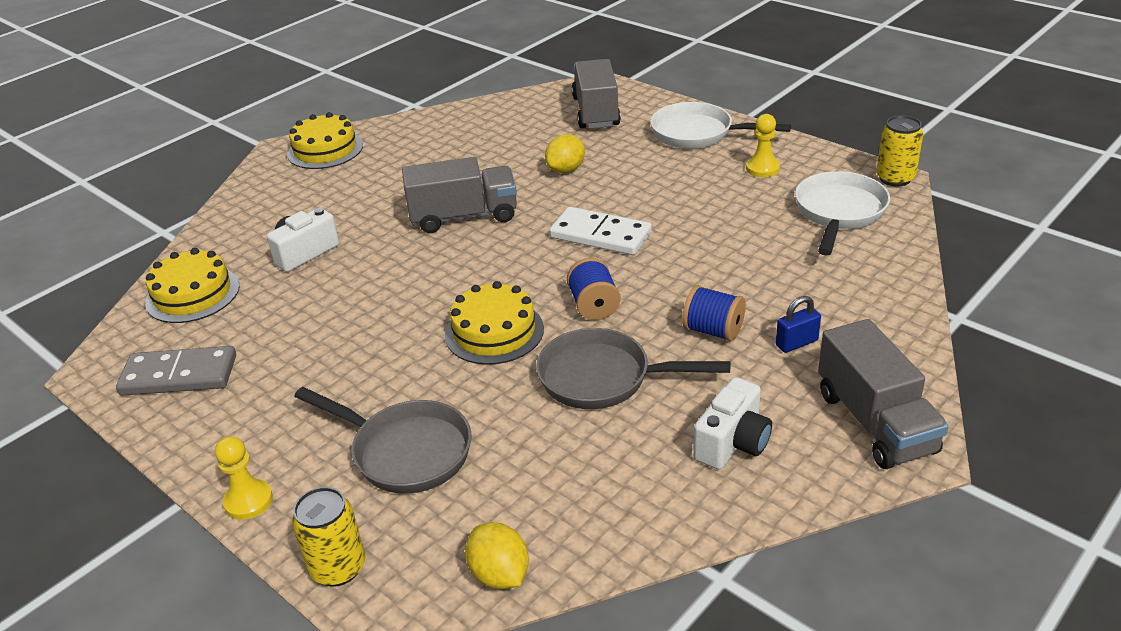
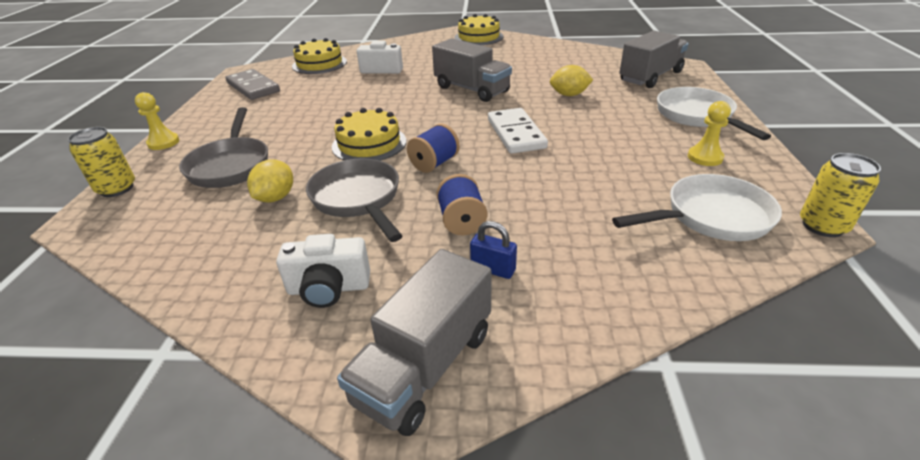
camera: 50 degrees right, 0 degrees up
(500, 574) = (127, 244): yellow lemon -> yellow lemon (275, 198)

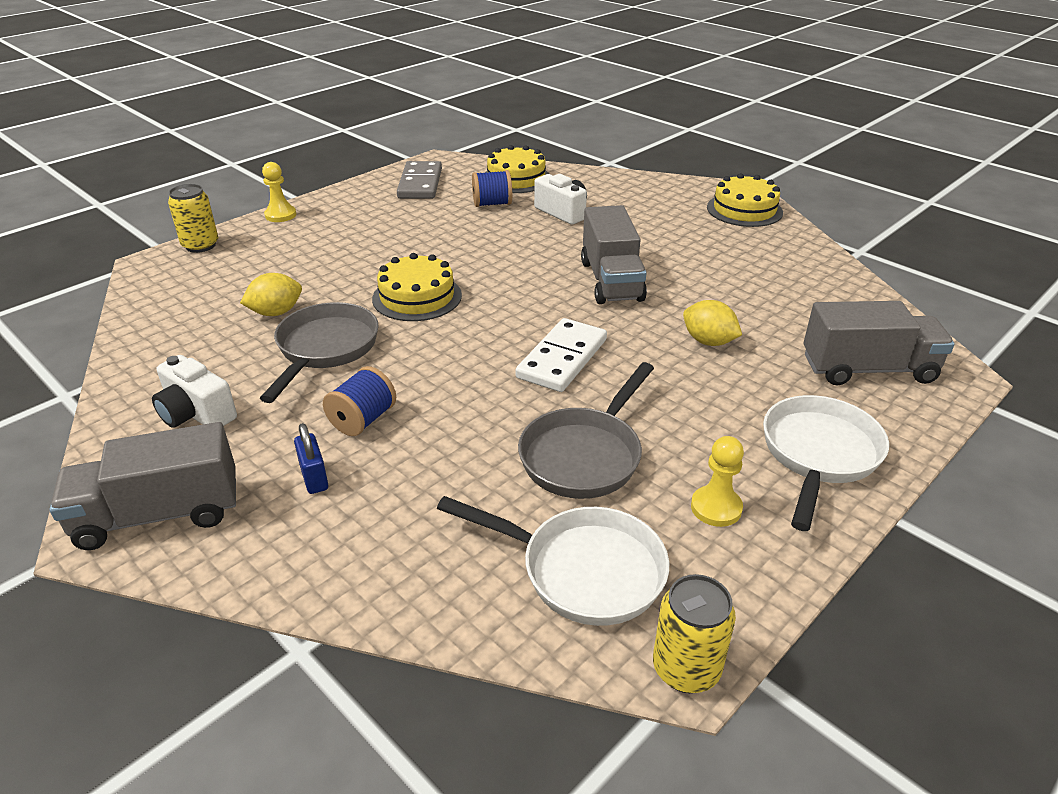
camera: 40 degrees right, 0 degrees up
(230, 165) = (291, 263): grey pan -> grey pan (585, 455)
(434, 163) = (435, 349): blue spool -> blue spool (492, 204)

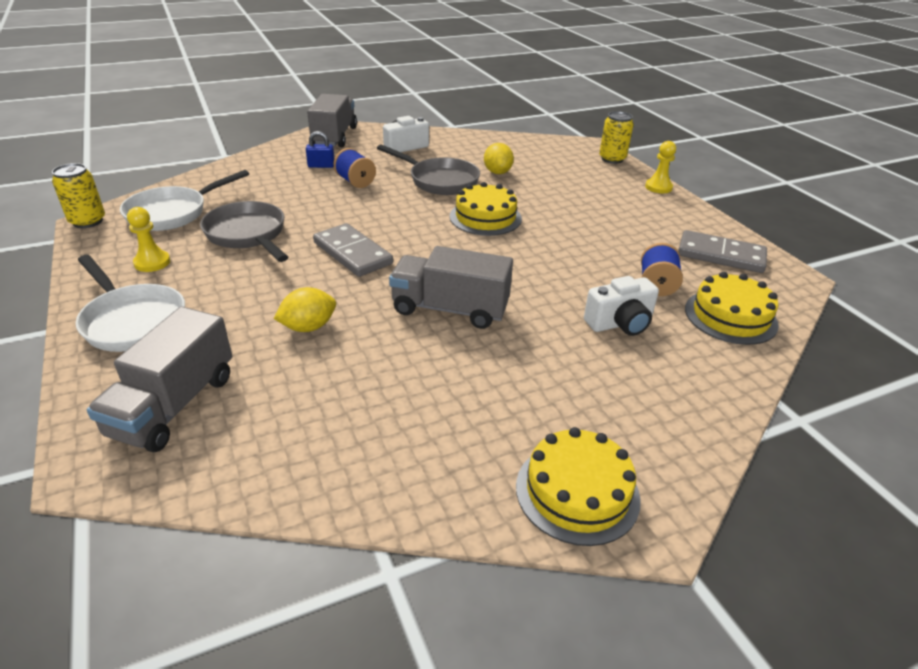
camera: 110 degrees right, 0 degrees up
(562, 358) = (353, 253): white domino -> grey domino

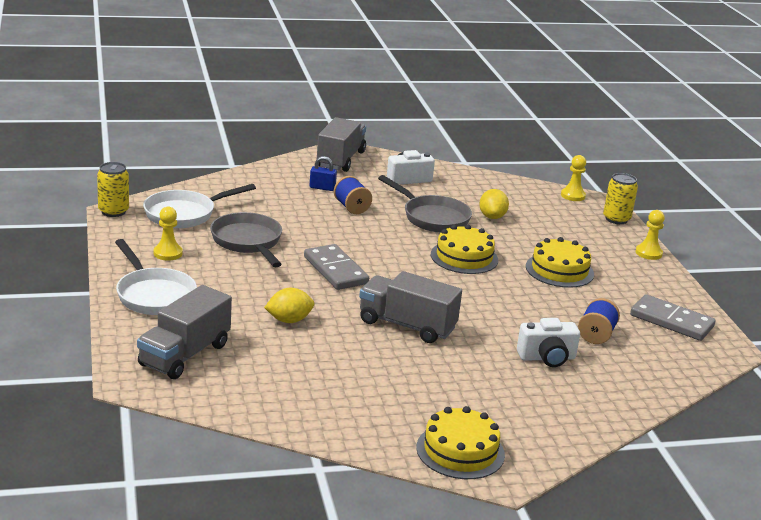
camera: 10 degrees right, 10 degrees down
(563, 143) = (573, 195): none -> yellow pawn
(730, 316) = (647, 368): yellow cake -> yellow cake (559, 270)

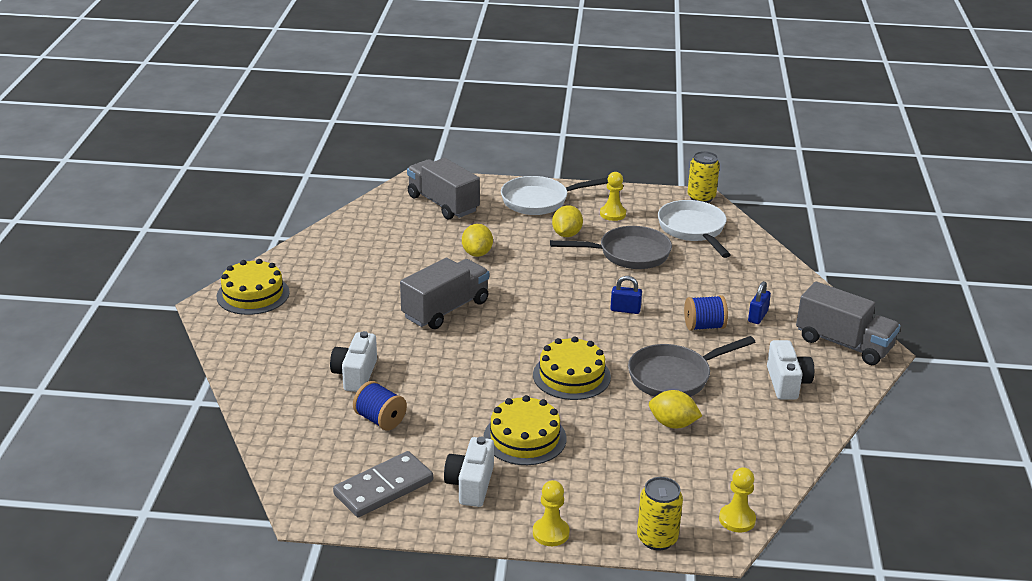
camera: 110 degrees right, 5 degrees up
(223, 275) = (566, 234): none -> yellow lemon
(336, 270) = (561, 291): grey domino -> none
(348, 240) = (625, 310): none -> blue padlock
(632, 286) = (471, 485): none -> white camera

